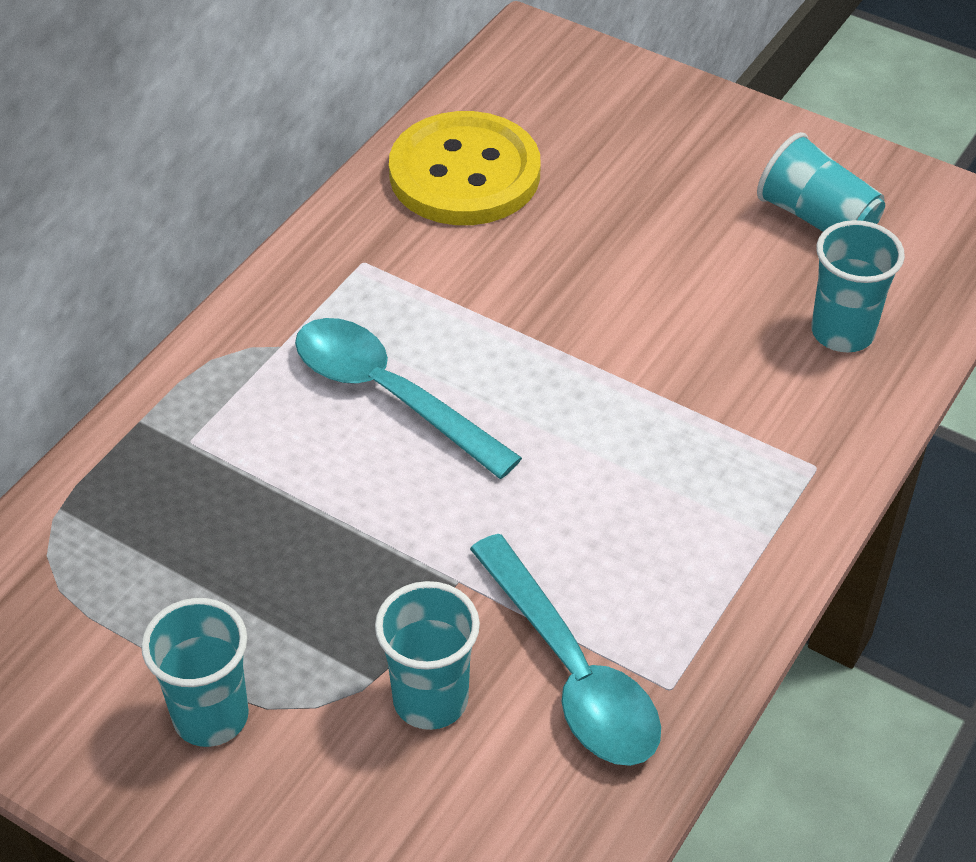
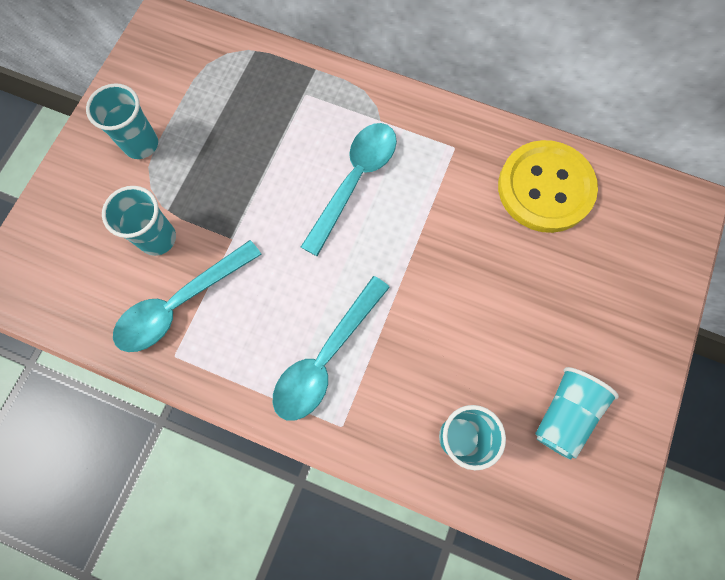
camera: 80 degrees right, 25 degrees up
(701, 473) = (326, 358): none -> turquoise spoon

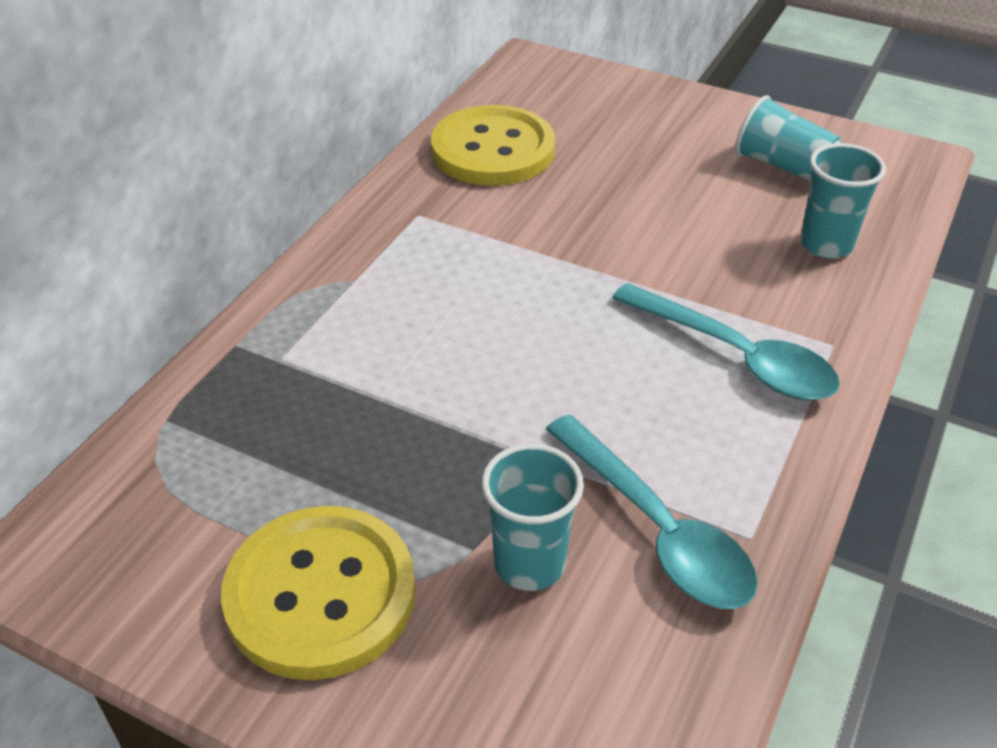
camera: 85 degrees left, 30 degrees down
(141, 144) = (321, 594): turquoise cup -> yellow button
(355, 181) = (454, 312): turquoise spoon -> none

